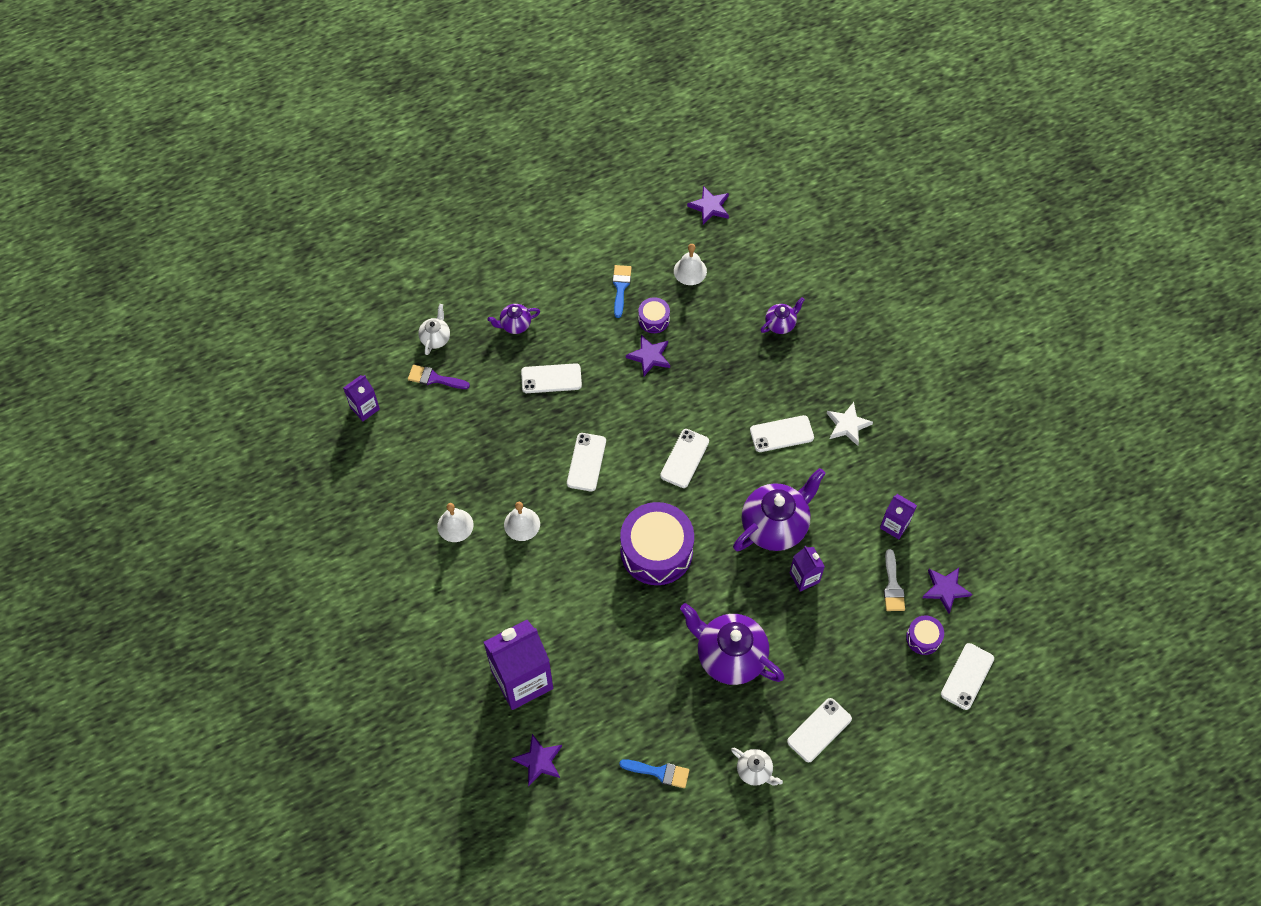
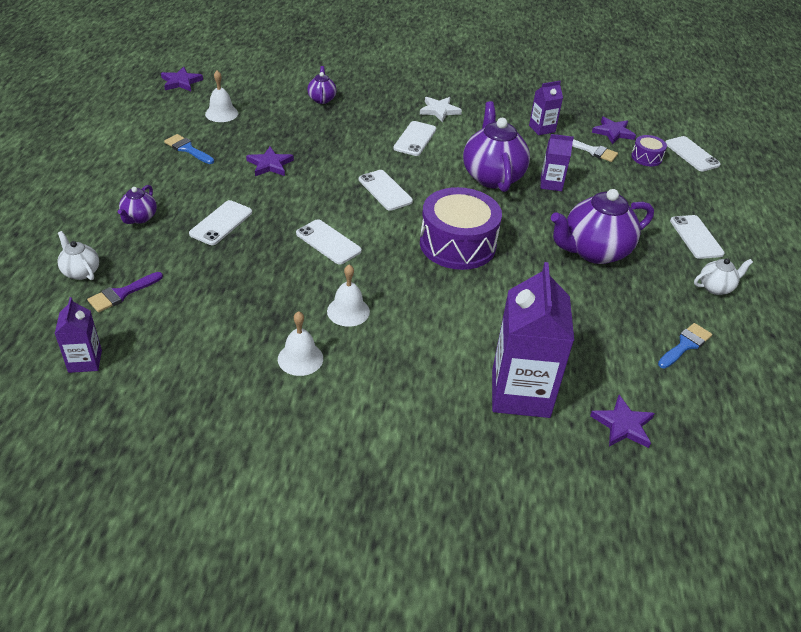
camera: 60 degrees left, 20 degrees down
(653, 319) = (239, 147): purple drum -> none

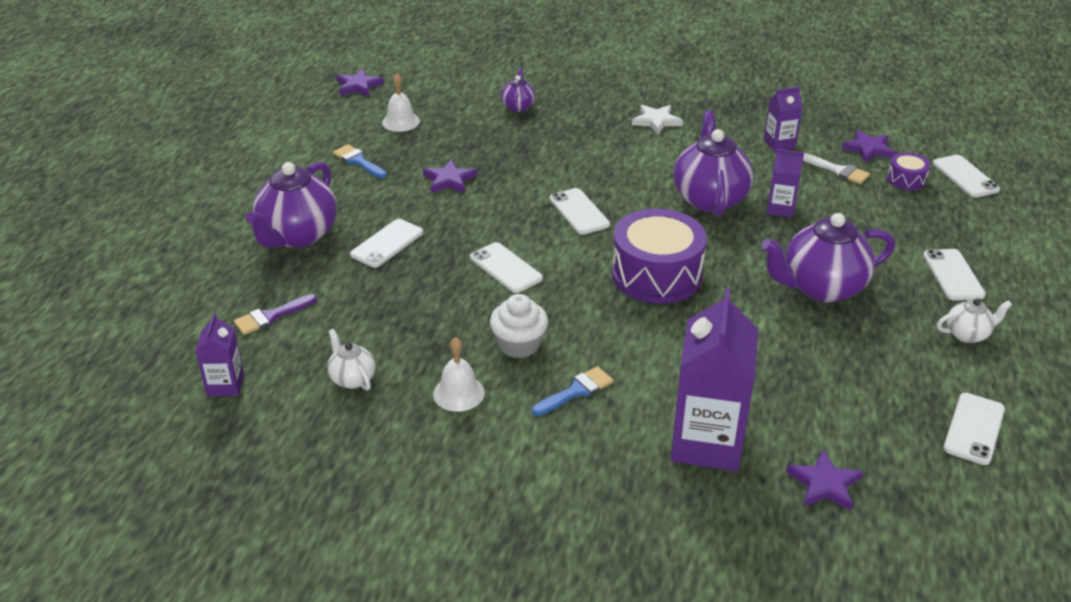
camera: 10 degrees right, 5 degrees down
(81, 272) = (229, 291): white teapot -> white teapot (352, 379)
(139, 218) = (298, 236): purple teapot -> purple teapot, size x2.03
(348, 311) = (519, 344): white bell -> white cupcake
(415, 139) = (622, 153): white phone -> white phone (974, 429)
(685, 345) = (917, 398): blue brush -> blue brush (576, 391)

